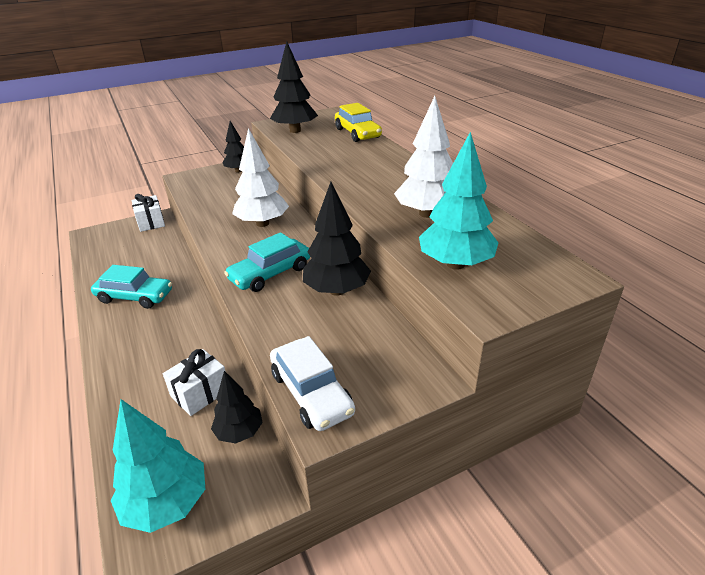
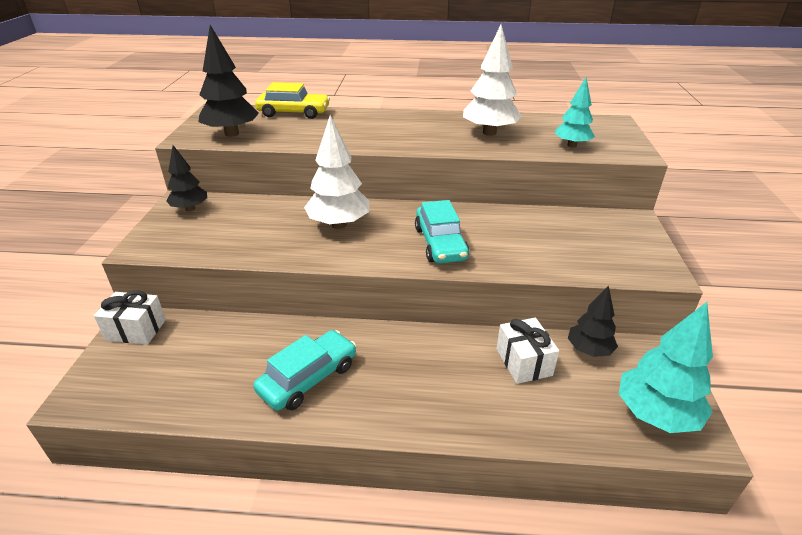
camera: 60 degrees left, 0 degrees up
(311, 393) = (625, 268): white car -> none
(337, 290) = (498, 220): black tree -> none
(455, 264) = (572, 145): turquoise tree -> turquoise tree, size x0.64

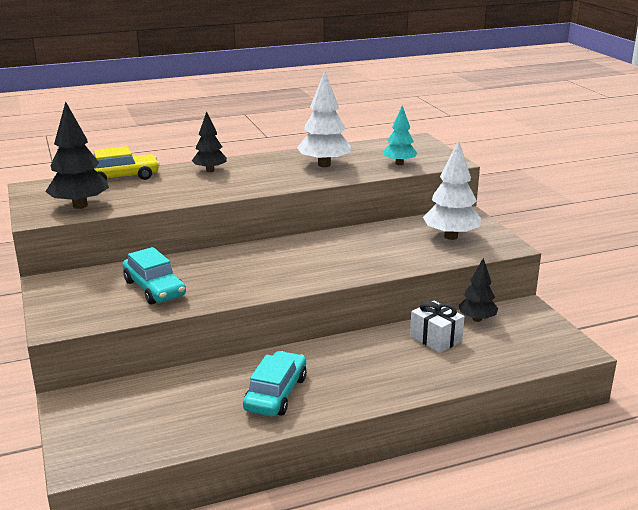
camera: 25 degrees left, 10 degrees down
(136, 330) = (78, 405): white gift -> none
(190, 209) = (67, 286): black tree -> black tree (210, 170)
(339, 224) = (230, 268): white tree -> white tree (451, 236)
(440, 243) = (330, 263): turquoise car -> turquoise car (154, 288)
(655, 414) = (543, 344): turquoise tree -> none

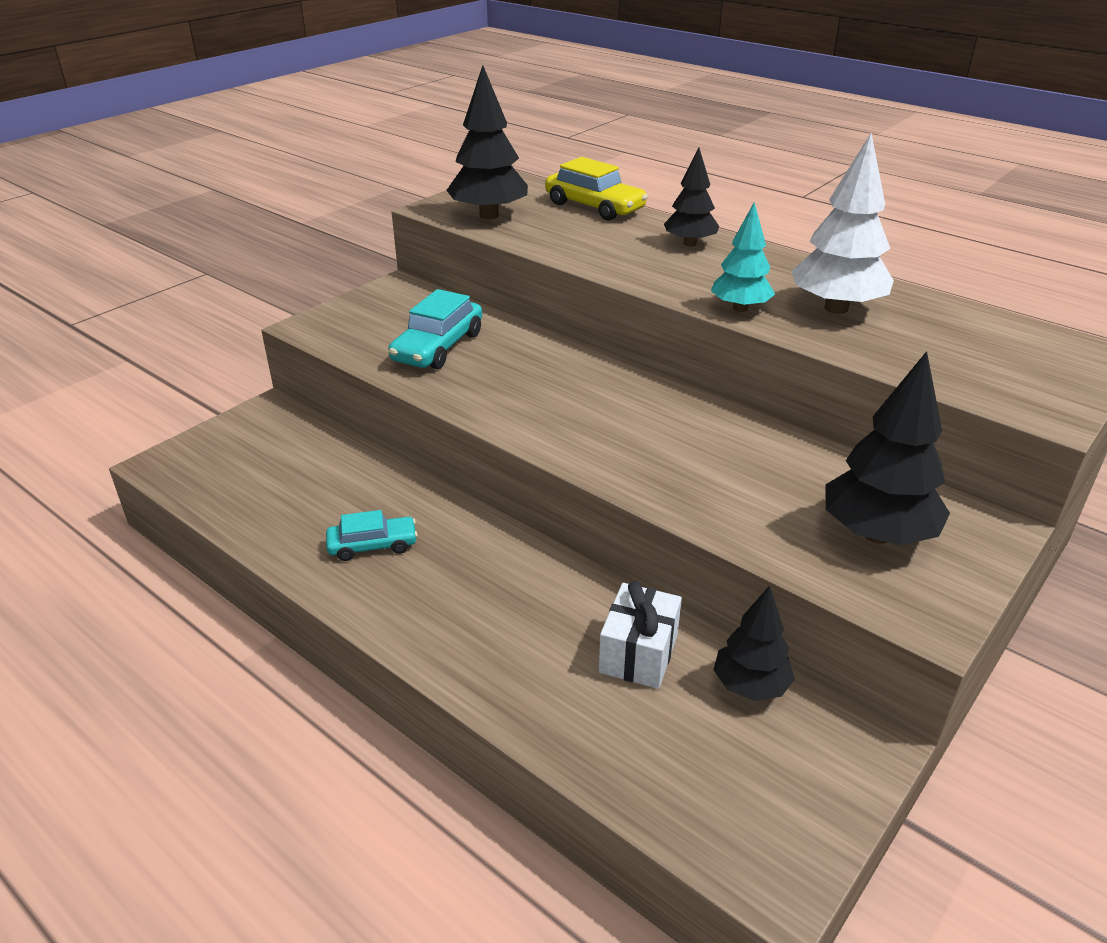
camera: 60 degrees right, 10 degrees up
(276, 393) = (373, 545): turquoise car -> turquoise car, size x0.64
(399, 163) = (949, 366): turquoise tree -> turquoise tree (740, 308)
(451, 236) = (877, 534): white tree -> black tree

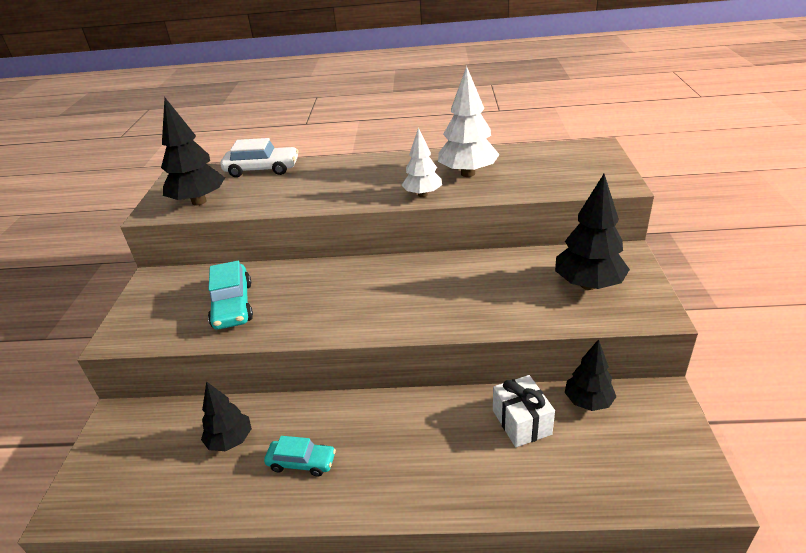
camera: 35 degrees left, 0 degrees up
(373, 545) = (301, 462): turquoise car -> turquoise car turned 60 degrees clockwise
(594, 207) = (262, 169): yellow car -> white car
(689, 244) = (347, 169): black tree -> black tree (230, 441)
(740, 308) = (422, 195): turquoise tree -> white tree

